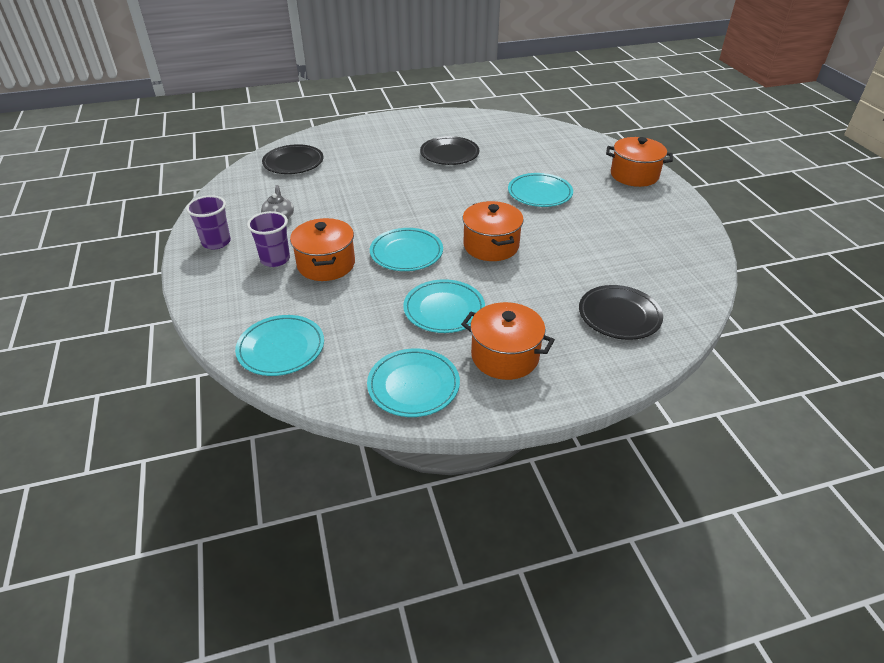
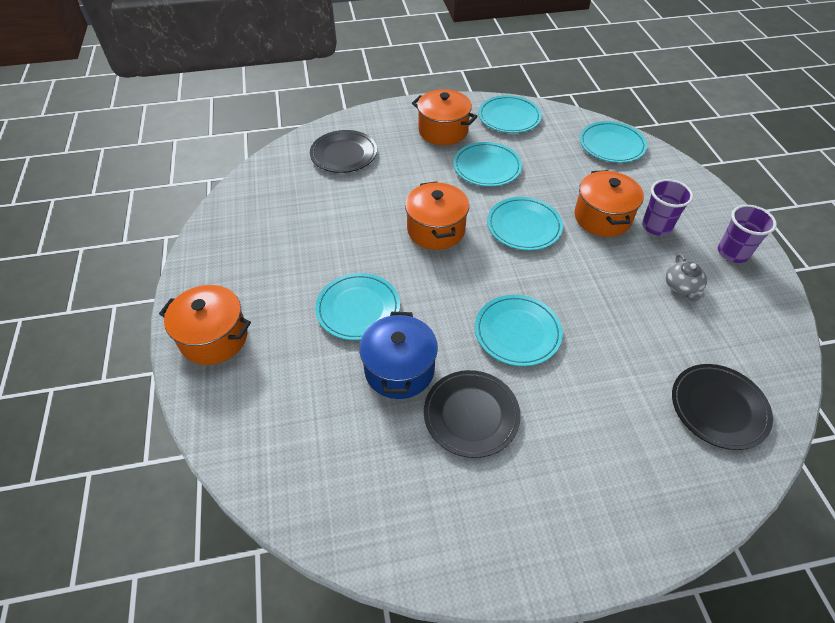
camera: 175 degrees left, 10 degrees up
(418, 187) = (517, 332): none -> turquoise plate
(499, 168) = (399, 369): none -> blue pot

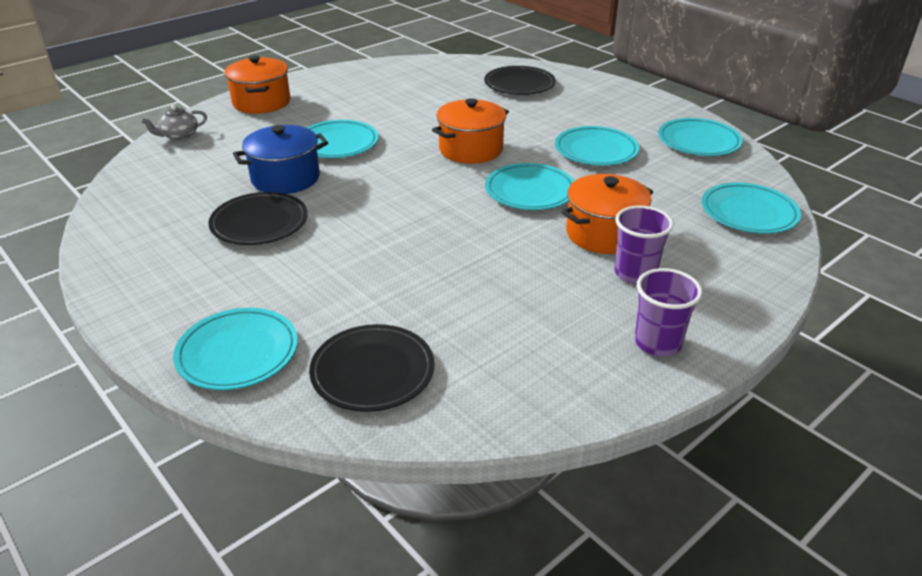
camera: 60 degrees right, 15 degrees down
(443, 131) = (620, 115): orange pot -> none
(517, 332) = (376, 222): turquoise plate -> turquoise plate (237, 353)
(682, 287) = (546, 312): grey teapot -> grey teapot (179, 135)

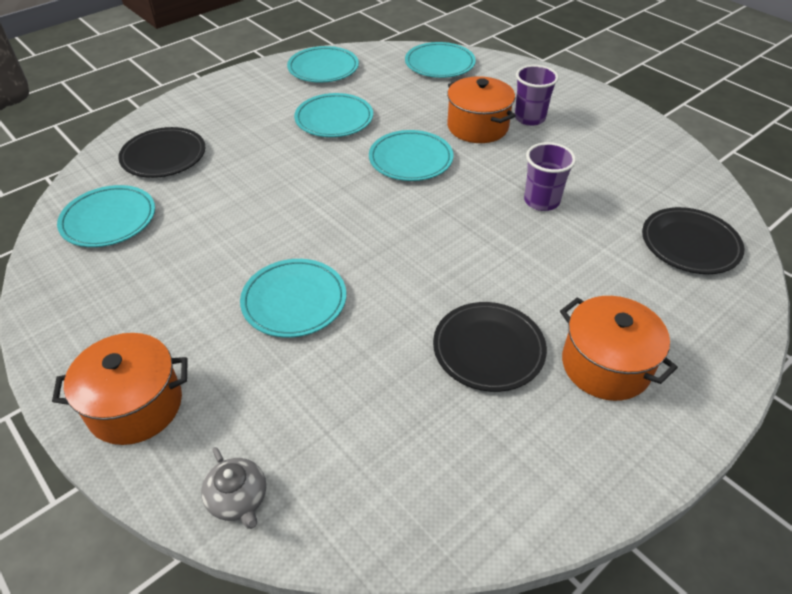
camera: 90 degrees left, 10 degrees up
(237, 353) = (703, 329): turquoise plate -> turquoise plate (109, 220)
(285, 178) = (384, 340): blue pot -> none
(471, 149) = (324, 193): orange pot -> orange pot (605, 365)
(657, 343) = (606, 117): purple cup -> purple cup (541, 201)

